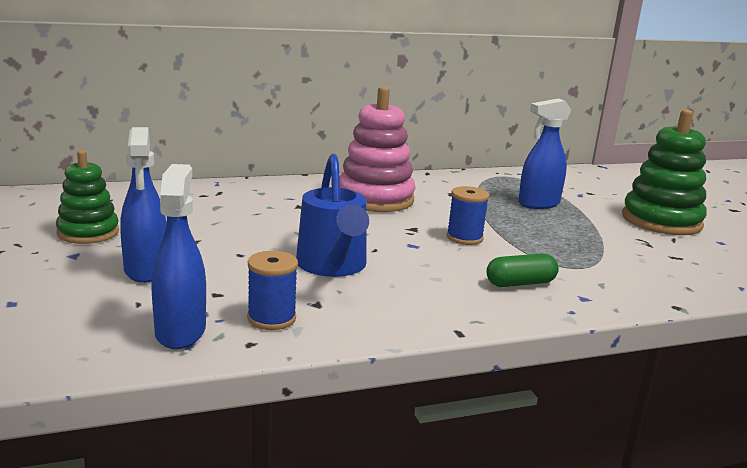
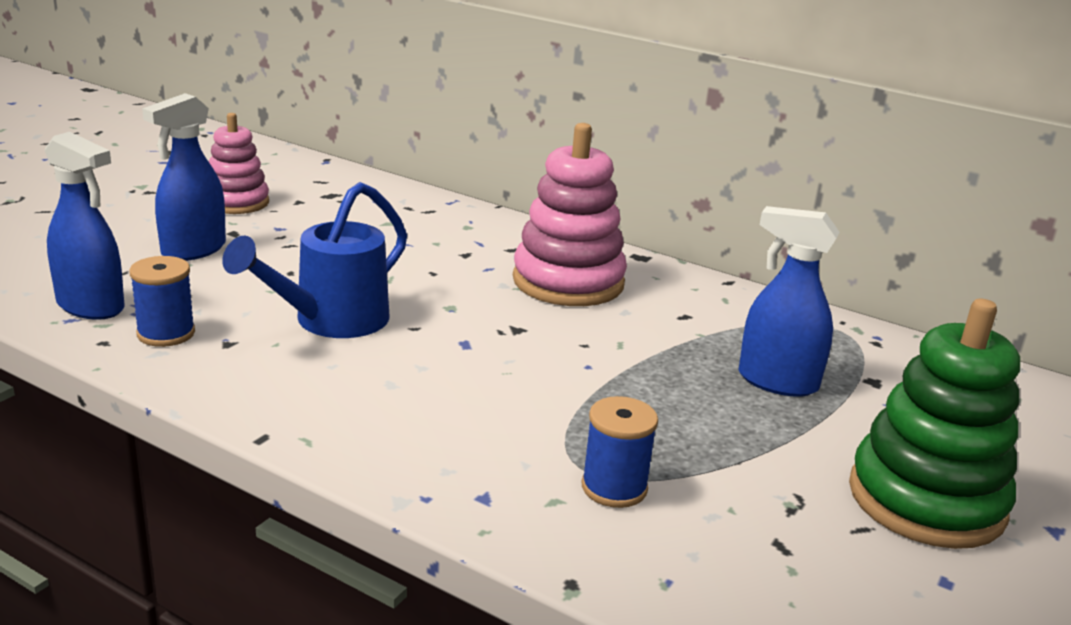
camera: 50 degrees right, 5 degrees up
(88, 232) = (236, 202): green stacking toy -> pink stacking toy
(180, 331) = (91, 306): blue spray bottle -> blue spray bottle turned 75 degrees clockwise
(464, 238) = (545, 366): blue spool -> blue spool (614, 488)
(520, 283) = (459, 440): green capsule -> none

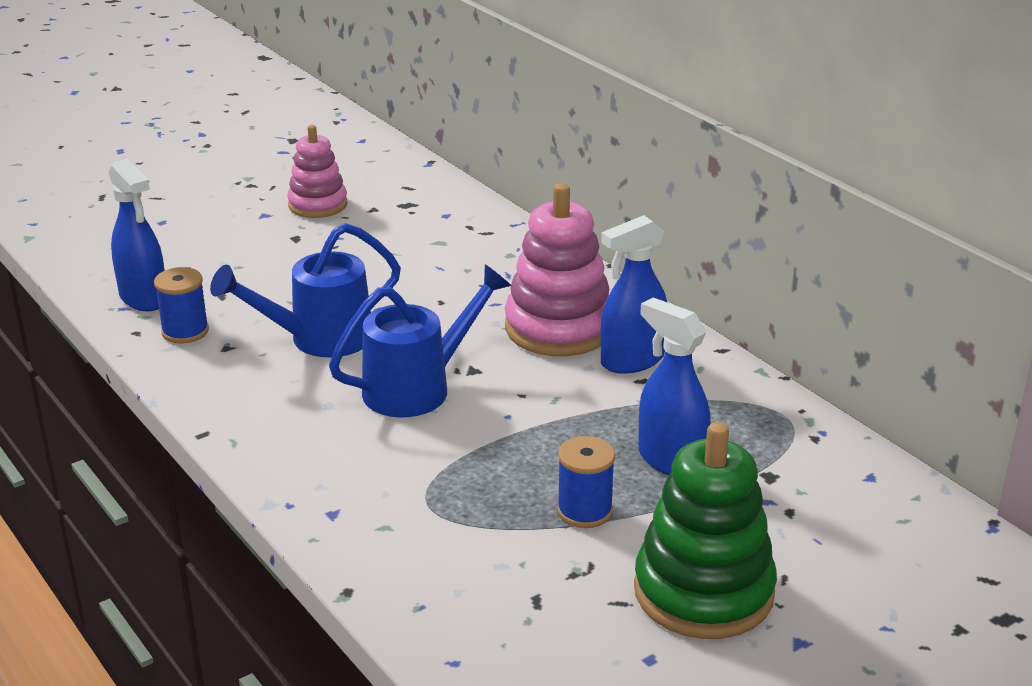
camera: 25 degrees right, 5 degrees up
(193, 250) = (252, 252): blue spray bottle -> blue spray bottle (632, 361)
(475, 353) = (418, 387): none -> blue watering can
(614, 488) = (440, 526): blue spool -> blue spool (584, 511)

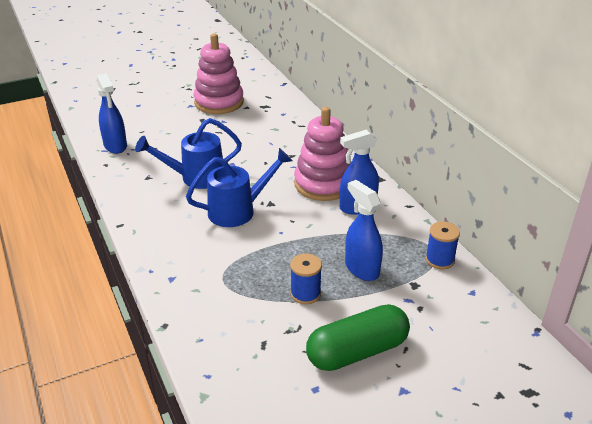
camera: 10 degrees right, 5 degrees up
(185, 331) = (130, 166): blue spool -> blue spool (439, 260)
(318, 205) = (219, 102): pink stacking toy -> pink stacking toy, size x1.60
(703, 592) = (357, 351): green stacking toy -> green capsule

